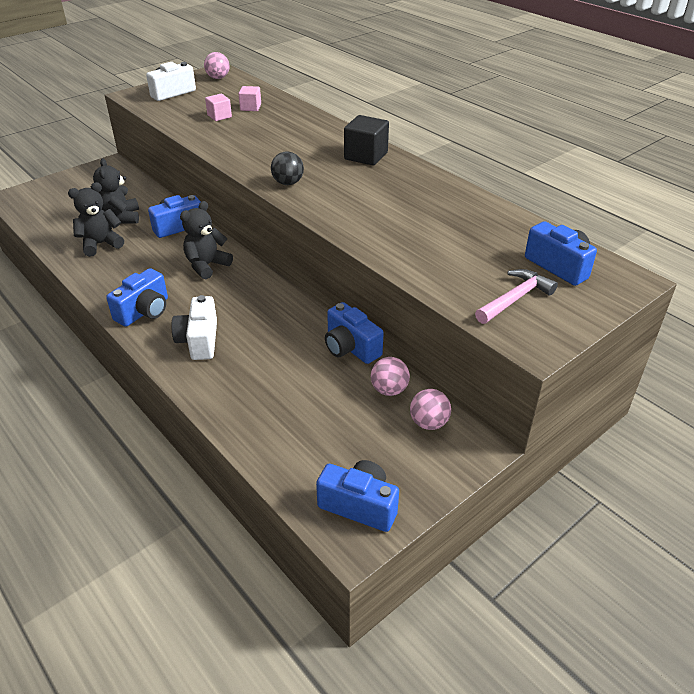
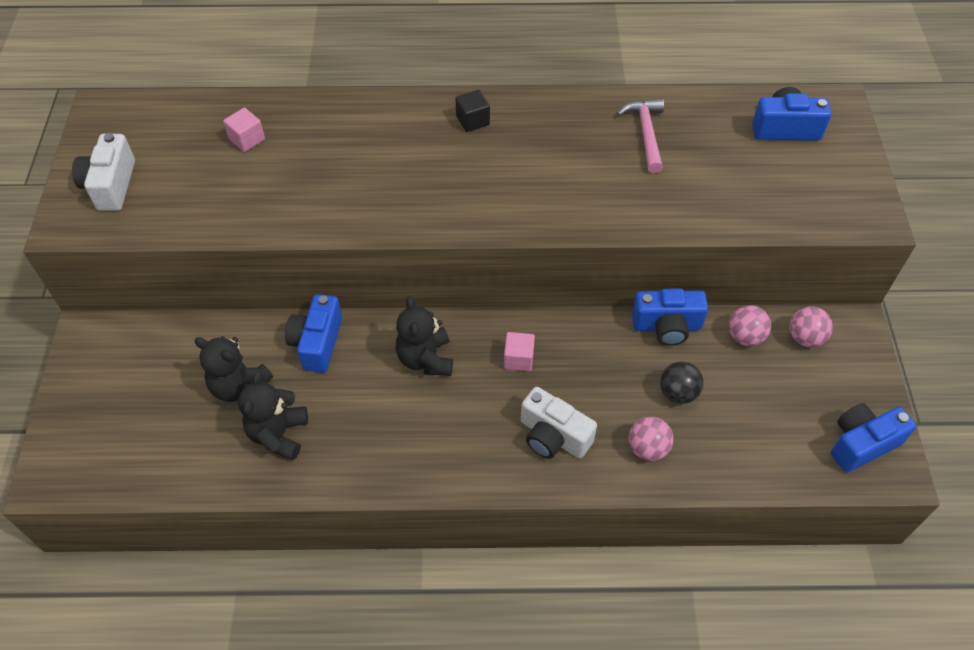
camera: 50 degrees left, 15 degrees up
(144, 311) = (458, 458): blue camera -> none
(218, 78) = (123, 121): pink ball -> pink ball (647, 448)
(219, 116) = (237, 178): pink cube -> pink cube (518, 359)
(288, 183) = (464, 211): black ball -> black ball (678, 393)
(366, 156) = (472, 120): black cube -> black cube, size x0.61
(515, 298) = (805, 186): pink hammer -> pink hammer (645, 133)

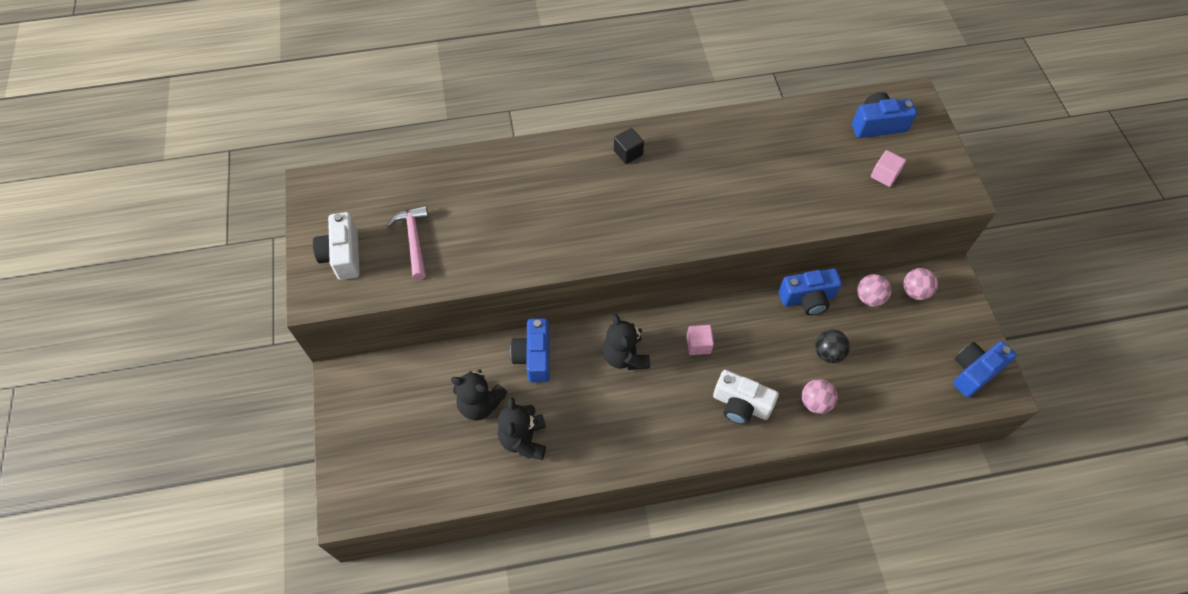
camera: 10 degrees left, 5 degrees up
(247, 139) = (446, 196): pink cube -> pink cube (884, 175)
(645, 133) = (769, 144): pink hammer -> pink hammer (414, 240)

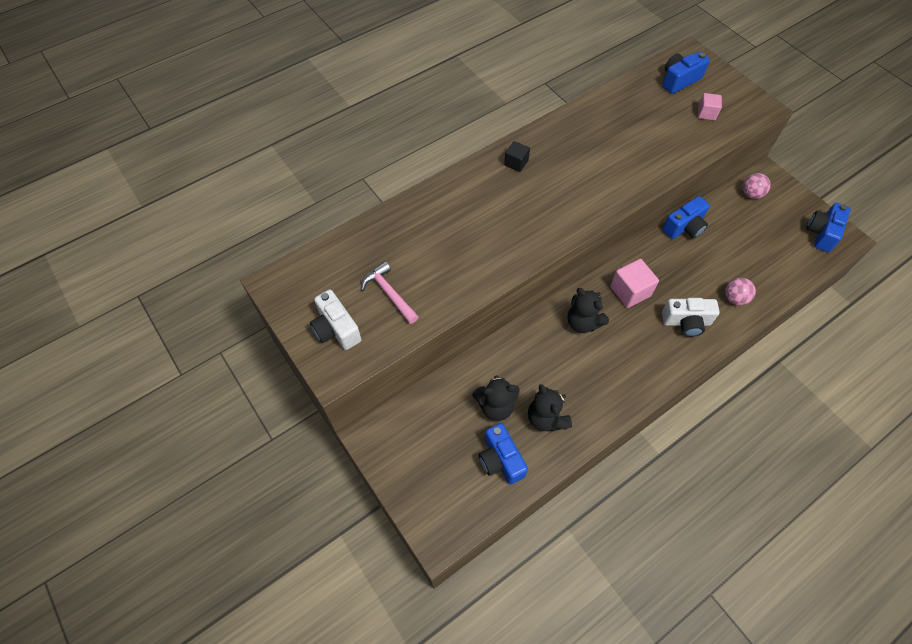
camera: 25 degrees left, 0 degrees up
(534, 357) = (515, 352): blue camera -> blue camera (500, 460)
(698, 344) = (630, 291): pink cube -> pink cube, size x1.65
(828, 353) = (721, 260): black ball -> none
(869, 298) = (724, 210): pink ball -> none

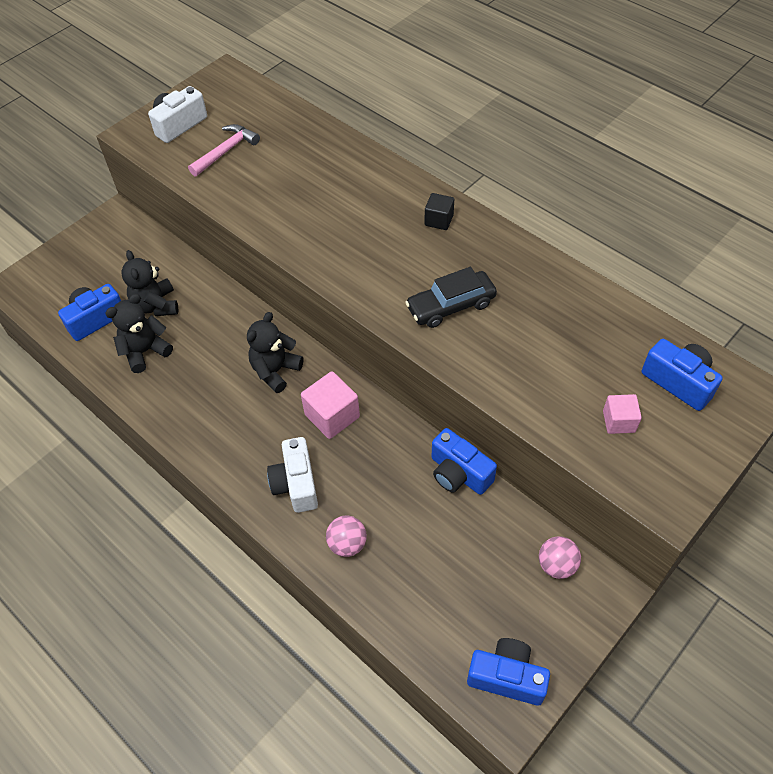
camera: 80 degrees right, 5 degrees down
(602, 172) = (451, 306): none -> black car

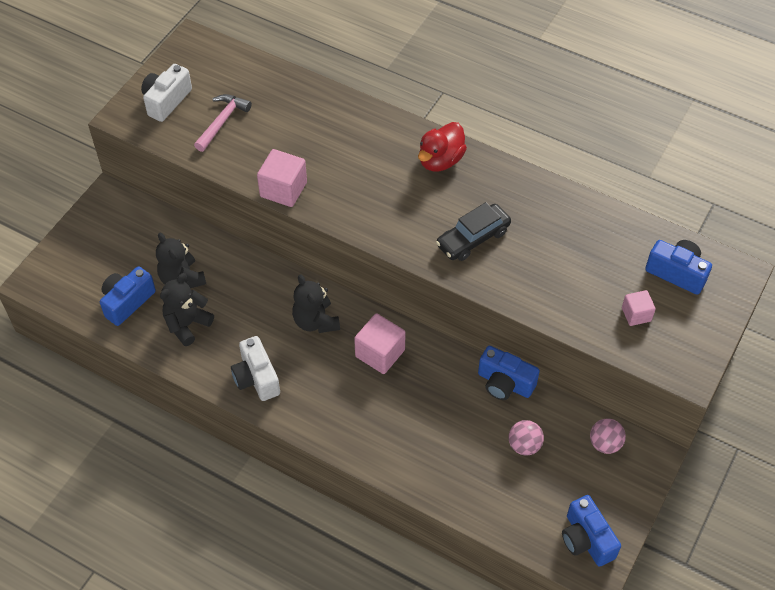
camera: 15 degrees left, 0 degrees up
(264, 225) = (283, 189): none -> pink cube
(275, 371) = (315, 321): black teddy bear -> black teddy bear turned 45 degrees counterclockwise
(296, 484) = (366, 418): white camera -> white camera (256, 378)
(347, 544) = (426, 460): pink ball -> pink ball (524, 445)
(439, 220) = (440, 160): black cube -> red duck
(507, 677) = (586, 539): blue camera -> blue camera turned 120 degrees counterclockwise

